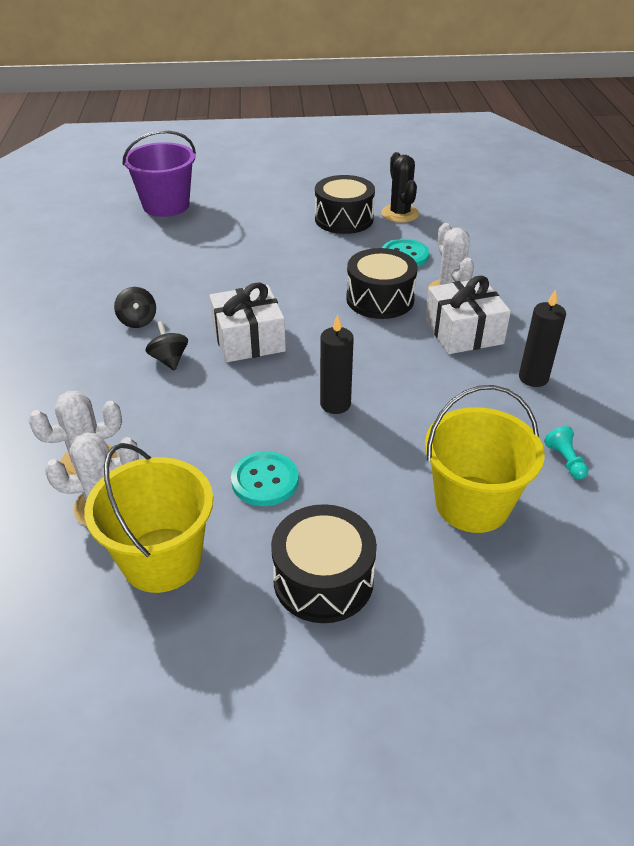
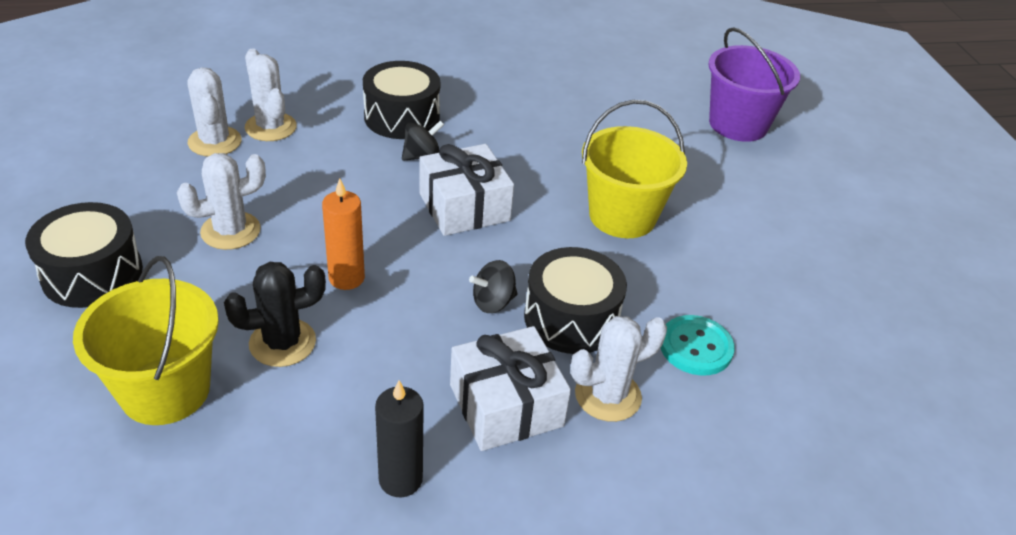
camera: 80 degrees right, 0 degrees up
(138, 321) = (488, 130): black spinning top -> black spinning top (493, 302)
(162, 559) = (144, 178): yellow bucket -> yellow bucket (622, 216)
(265, 480) = (230, 231): turquoise button -> white cactus
(335, 404) = (346, 278): black candle -> orange candle
(344, 219) = (777, 281): black drum -> black drum (402, 117)
(400, 214) = (824, 345): black cactus -> black cactus (282, 343)
(565, 460) = (223, 494): turquoise pawn -> none

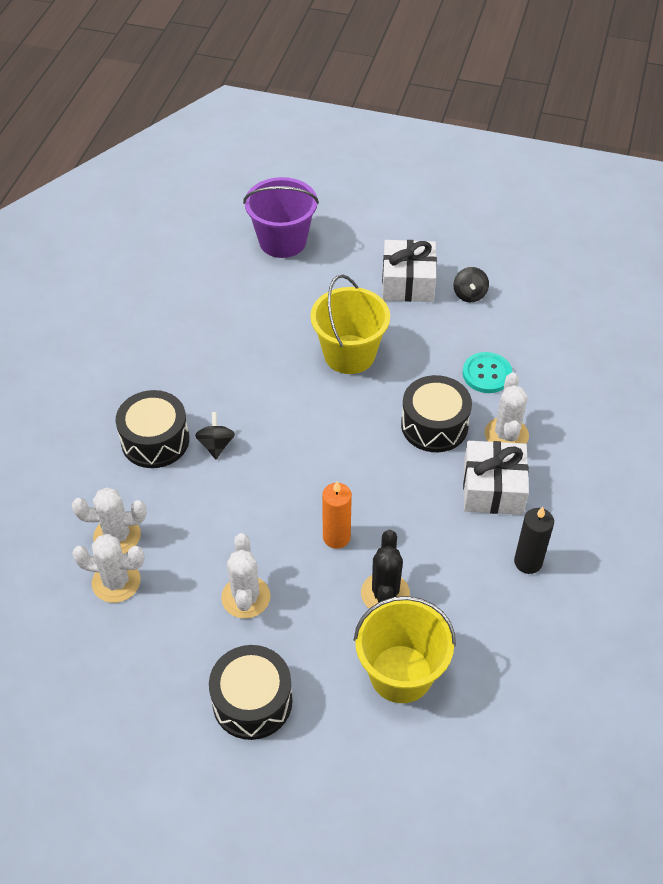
camera: 60 degrees left, 10 degrees up
(464, 207) = (292, 440): white gift -> white gift (408, 283)
(493, 302) = (400, 461): black spinning top -> black spinning top (469, 294)

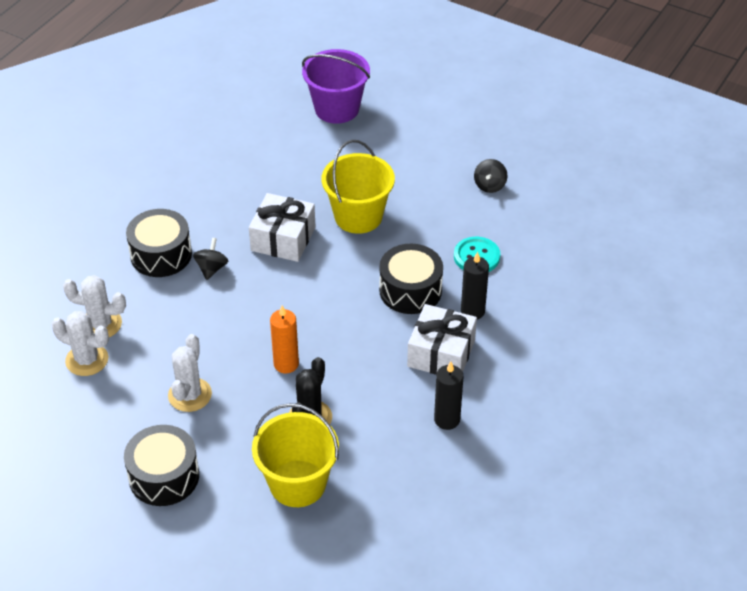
camera: 15 degrees right, 5 degrees down
(408, 283) = (436, 165): white gift -> white gift (283, 239)
(506, 435) = (472, 311): white cactus -> black candle

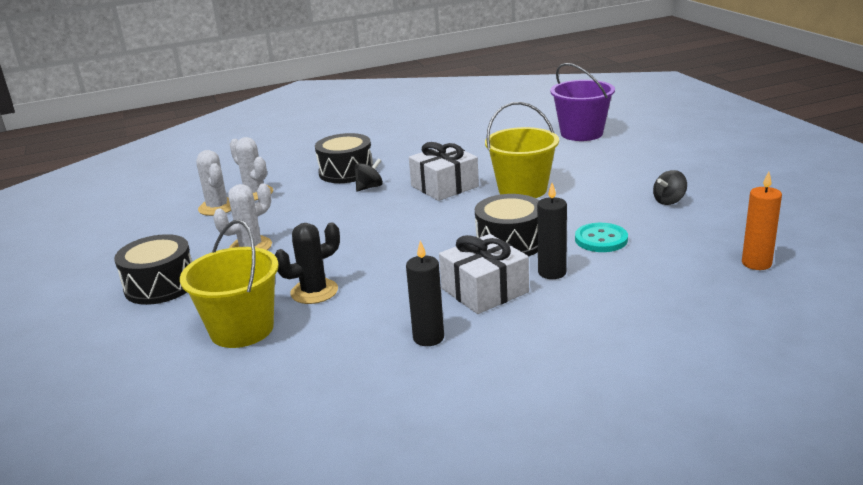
camera: 40 degrees right, 20 degrees down
(286, 364) = (344, 253): orange candle -> orange candle (756, 263)

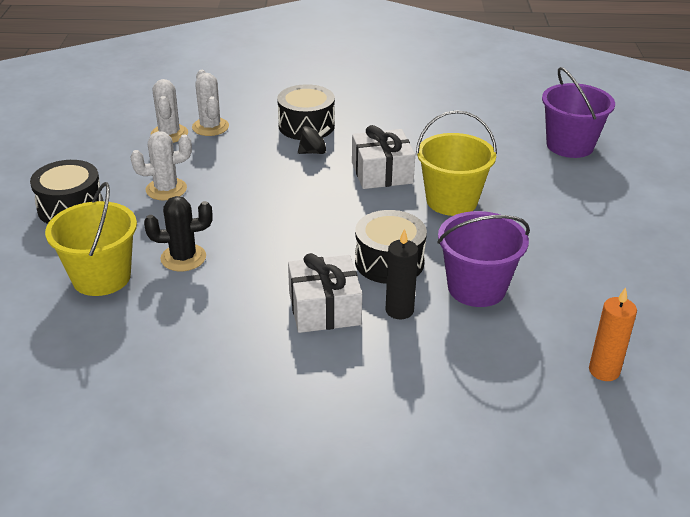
camera: 20 degrees right, 10 degrees up
(428, 338) = (239, 342): black candle -> none
(601, 239) = (476, 288): turquoise button -> purple bucket
(669, 201) = (584, 263): black spinning top -> none

